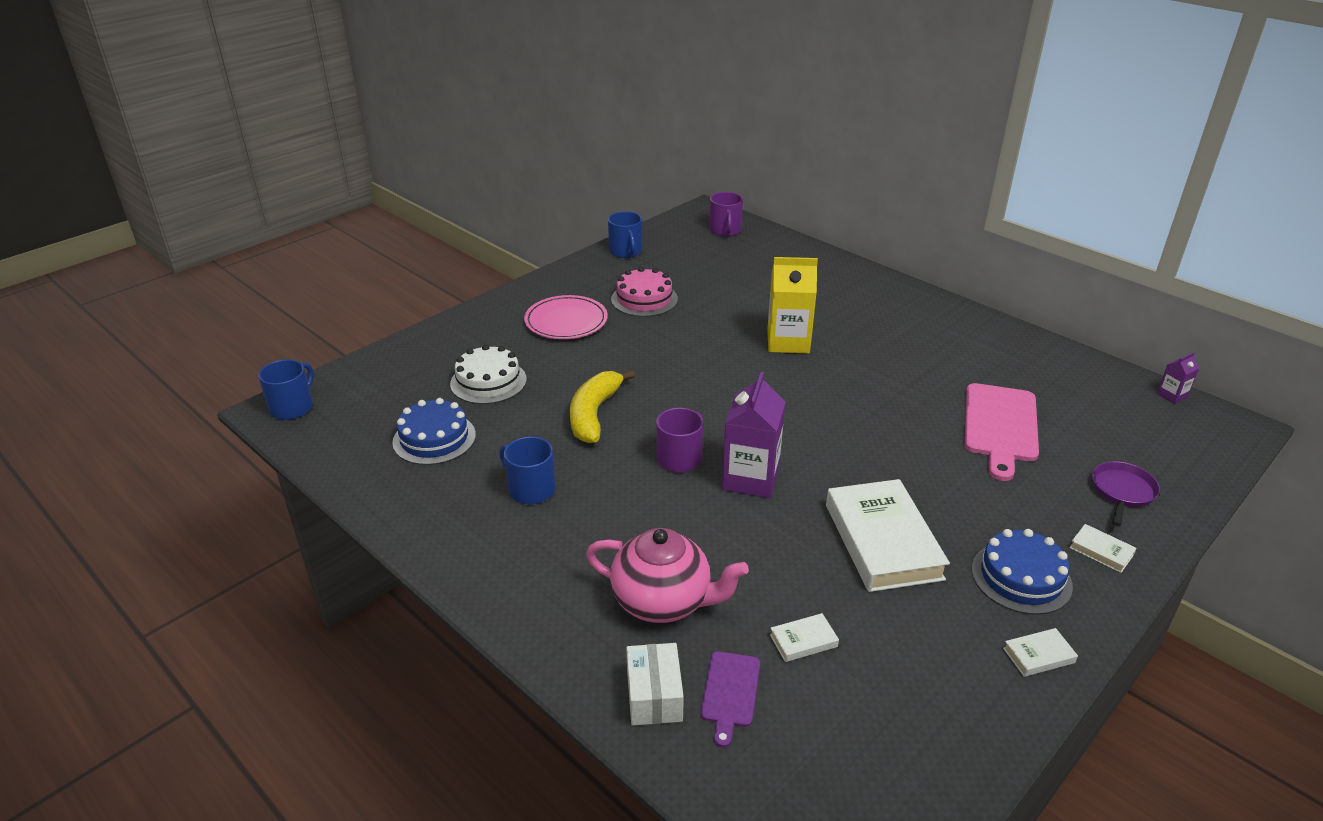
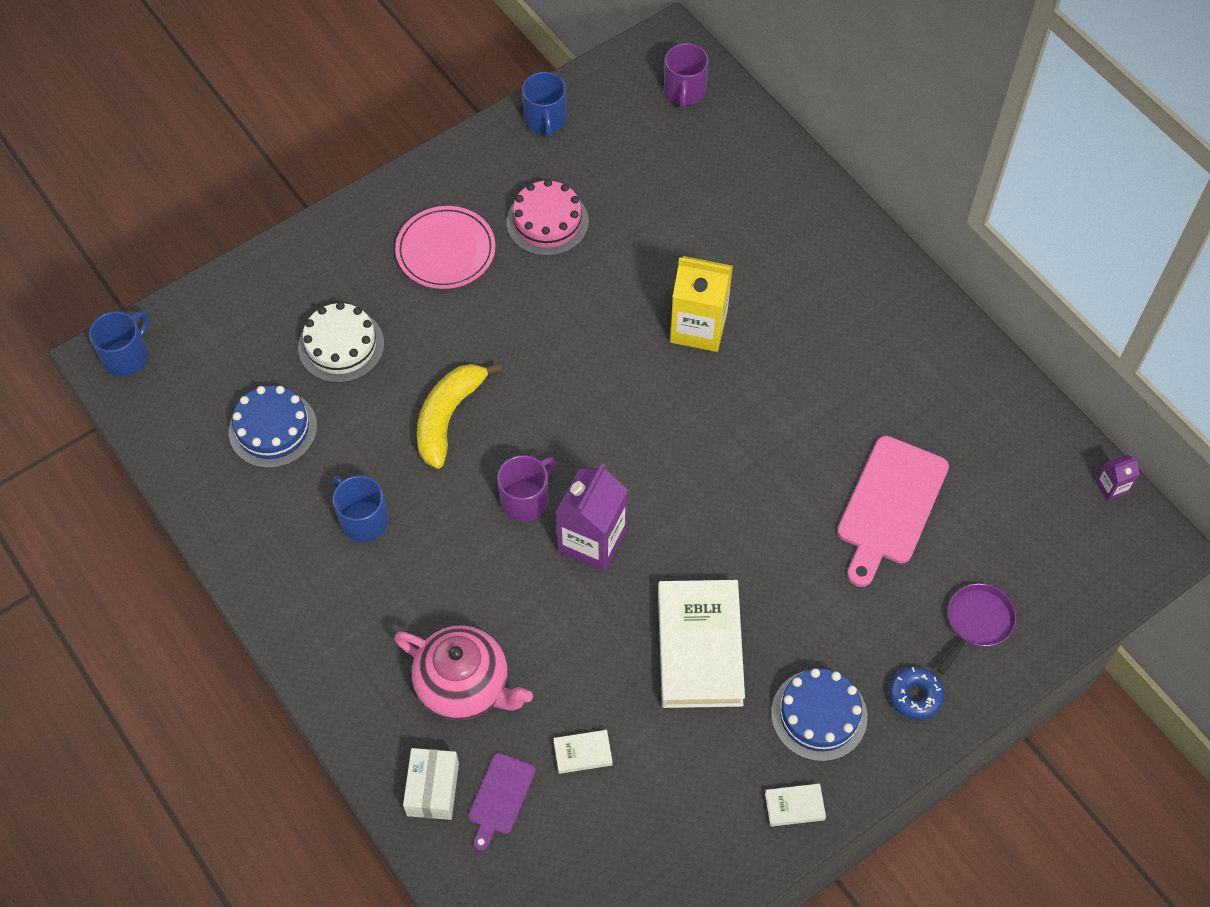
camera: 10 degrees right, 25 degrees up
(1101, 551) = (915, 696): white book -> blue donut

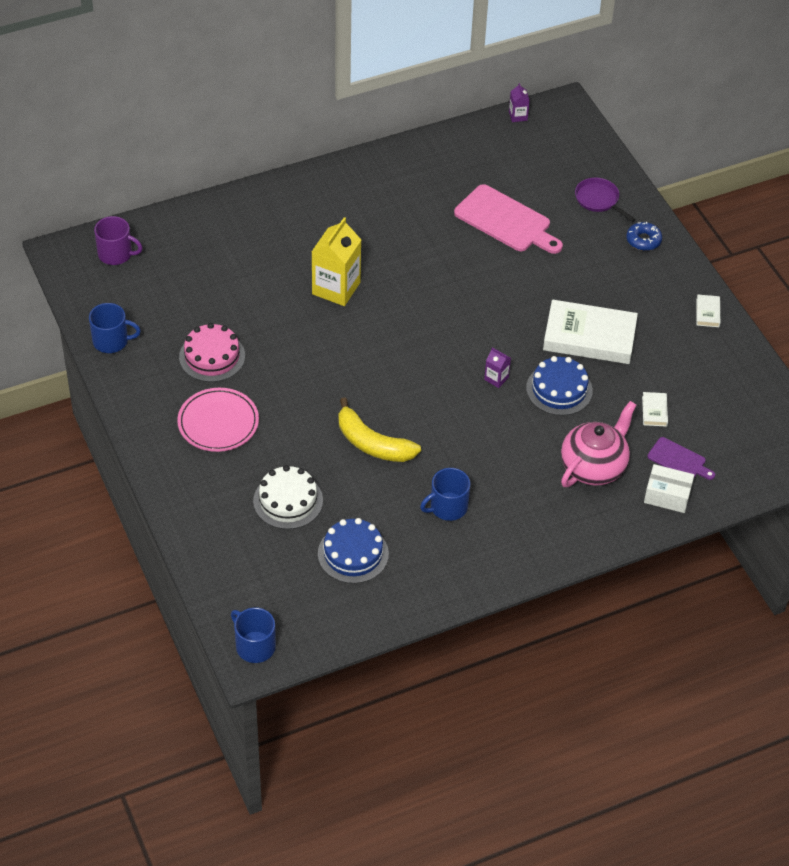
camera: 80 degrees left, 10 degrees down
(526, 499) = (454, 409): purple mug -> none
(592, 541) = (496, 378): purple carton -> purple carton, size x0.47
(819, 715) = (648, 288): blue cake -> blue cake (559, 389)

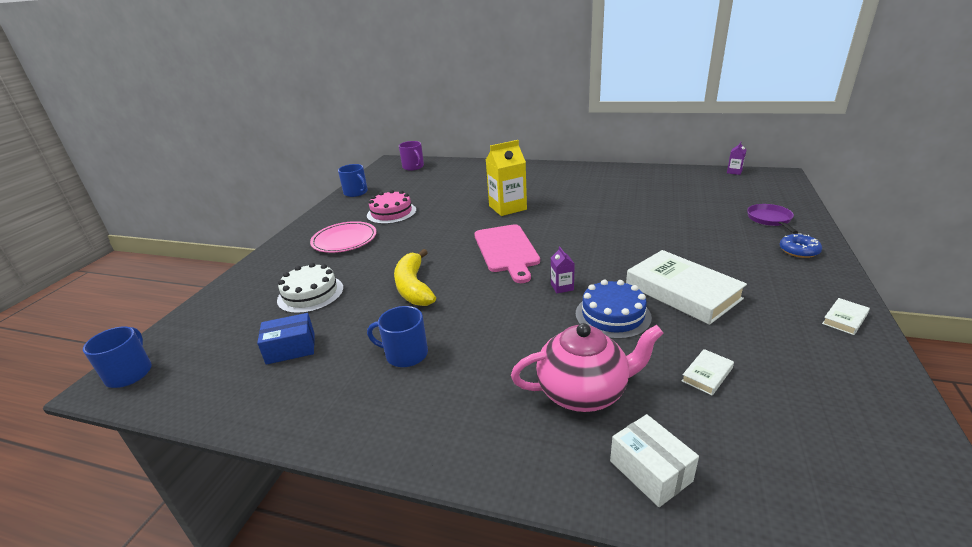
camera: 45 degrees right, 20 degrees down
(353, 554) = (291, 348): blue cake -> blue box
(506, 221) = (672, 210): pink cutting board -> pink cutting board (507, 250)
(679, 460) = (701, 438): purple cutting board -> none

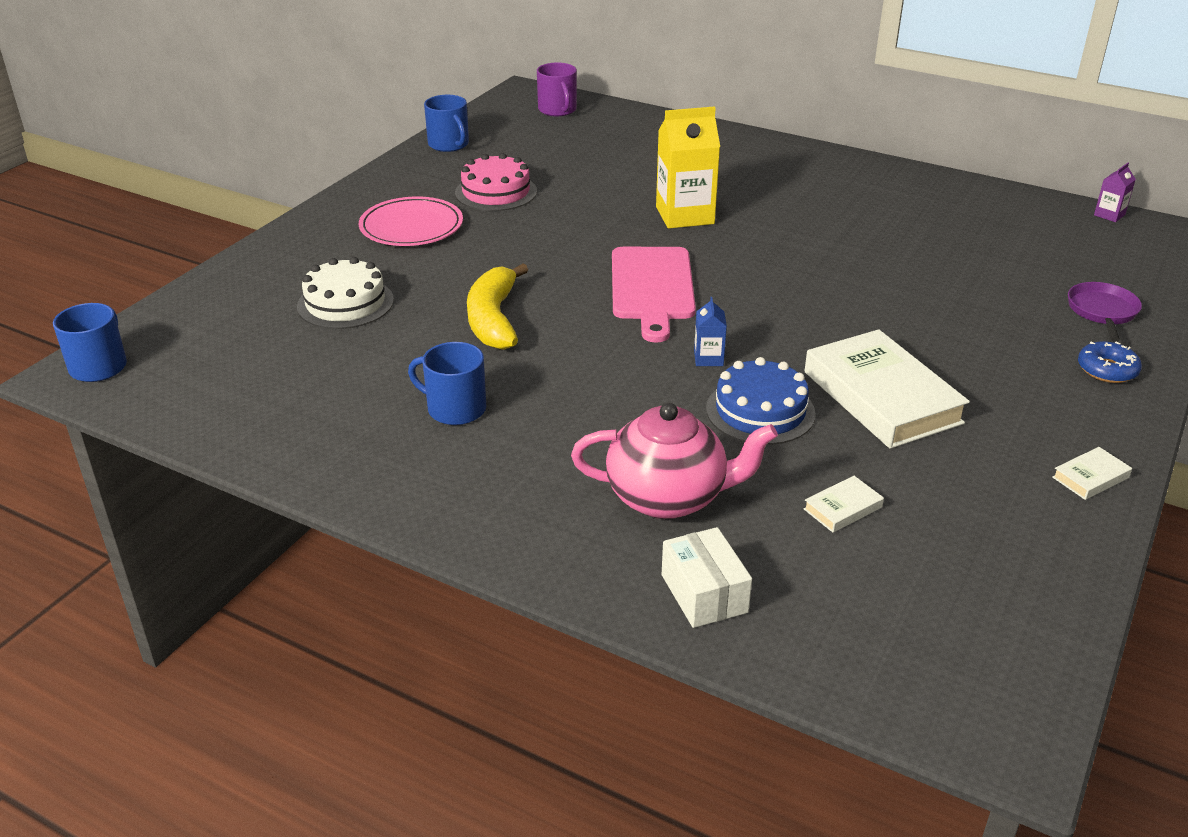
camera: 10 degrees right, 5 degrees up
(291, 348) = (306, 373): blue box -> none
(562, 287) = (708, 358): purple carton -> blue carton

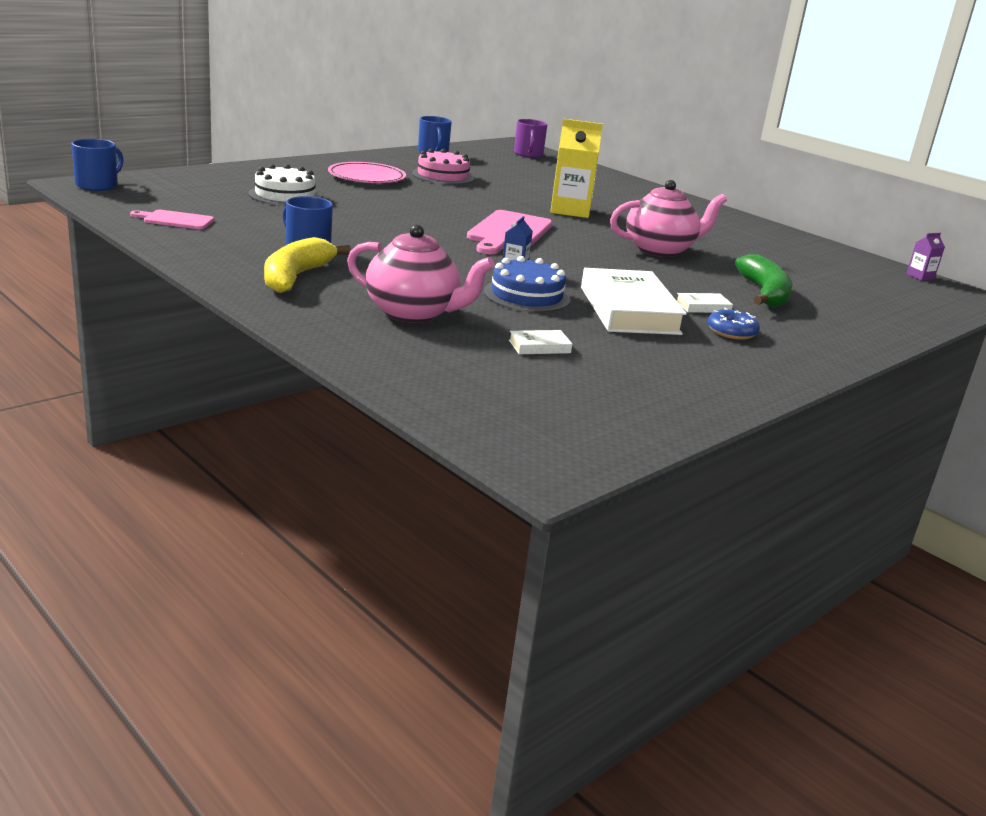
camera: 15 degrees right, 10 degrees down
(256, 408) = (176, 220): none -> pink cutting board
(493, 319) = (378, 221): yellow banana -> yellow banana (296, 277)
(704, 593) = (390, 355): white box -> none
(831, 262) = (660, 250): none -> pink teapot
(988, 309) = (764, 294): none -> green banana
(1090, 477) = (759, 379): white book -> white book (703, 307)
(1102, 312) = (860, 314): purple pan -> none
(1107, 370) = (832, 339): blue donut -> blue donut (731, 332)

